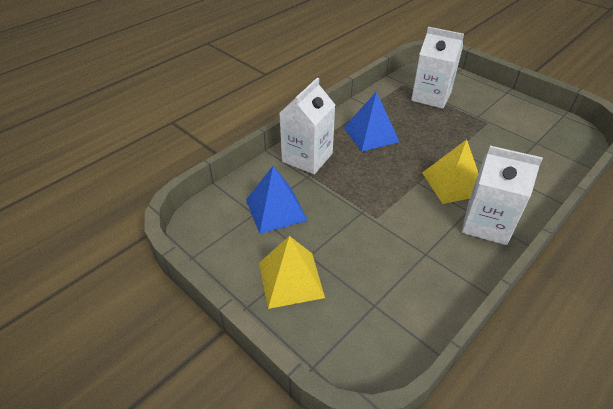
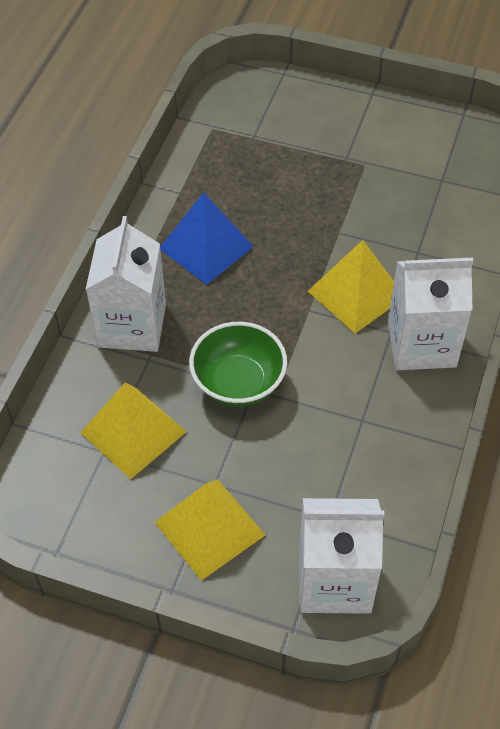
camera: 25 degrees left, 10 degrees up
(276, 209) = (133, 432): blue pyramid -> yellow pyramid
(354, 205) = (238, 383): none -> green bowl
(431, 96) = (264, 140): white carton -> white carton (334, 580)

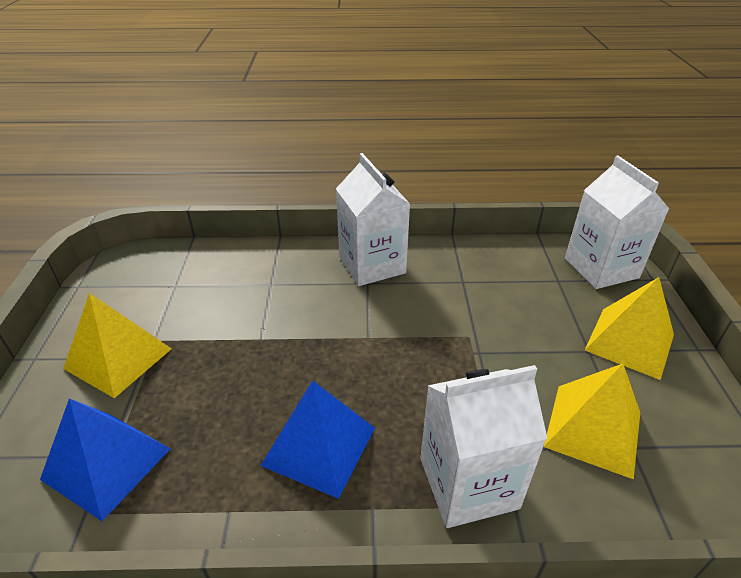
camera: 110 degrees left, 15 degrees down
(238, 383) = (480, 364): green bowl -> none
(247, 134) = (107, 463): none -> blue pyramid
(356, 294) = (336, 310): yellow pyramid -> yellow pyramid (118, 358)

